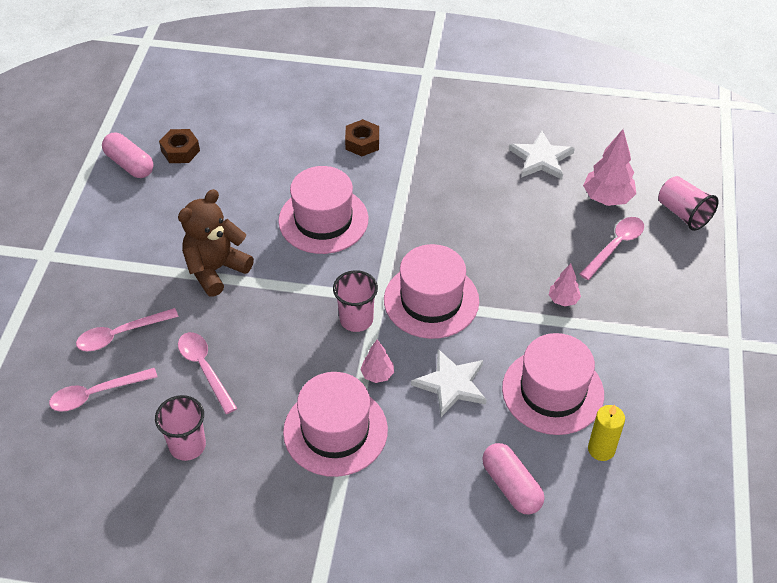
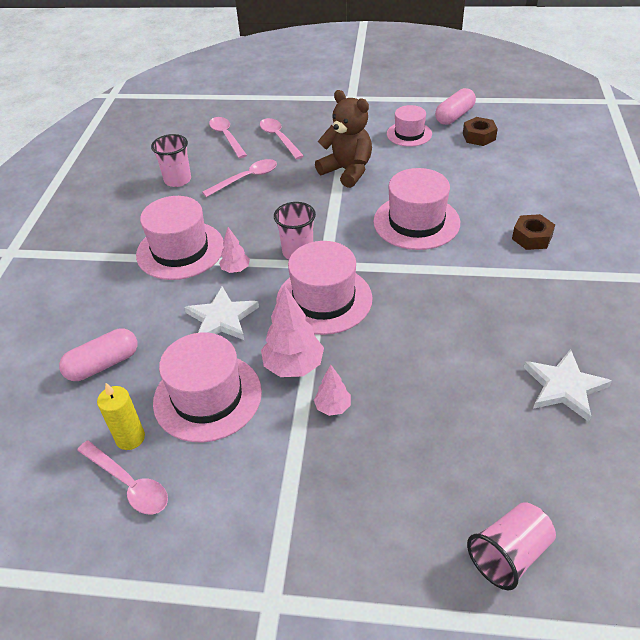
camera: 90 degrees right, 5 degrees down
(155, 208) = (409, 134): none -> pink hat
(607, 198) = (513, 457): pink tree -> pink tree (293, 366)
(615, 246) = (427, 463): pink spoon -> pink spoon (129, 484)

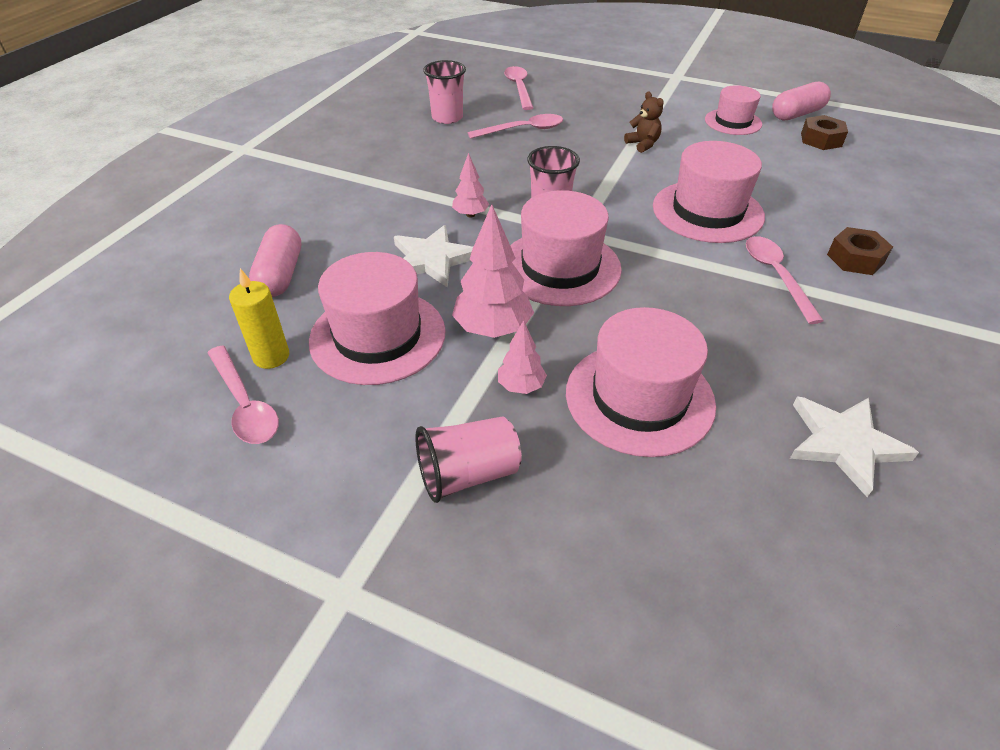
camera: 15 degrees right, 0 degrees up
(103, 364) = (281, 275): pink capsule -> pink capsule turned 75 degrees counterclockwise
(180, 250) = (418, 183): pink hat -> pink hat (639, 398)
(279, 138) = (577, 99): pink spoon -> pink spoon (776, 276)
(347, 171) = (643, 144): brown teddy bear -> brown teddy bear, size x0.51
(509, 554) = (689, 638): pink cup -> pink cup (468, 474)

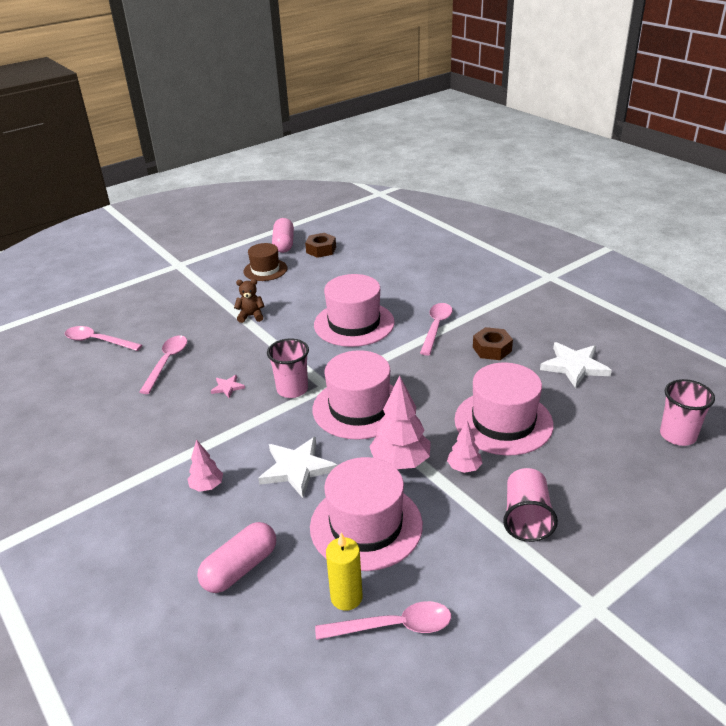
camera: 60 degrees left, 10 degrees down
(281, 275) = (240, 568): pink capsule -> pink capsule turned 75 degrees counterclockwise
(447, 118) = (97, 396): pink cup -> pink cup (678, 435)
(470, 215) = (257, 430): pink tree -> pink tree (207, 486)
(517, 174) = (227, 387): none -> pink star
(733, 122) = (265, 270): pink hat -> brown hat
(776, 276) = (436, 327): pink spoon -> pink spoon turned 90 degrees clockwise
(855, 259) = (442, 295): brown nut -> brown nut (492, 349)

